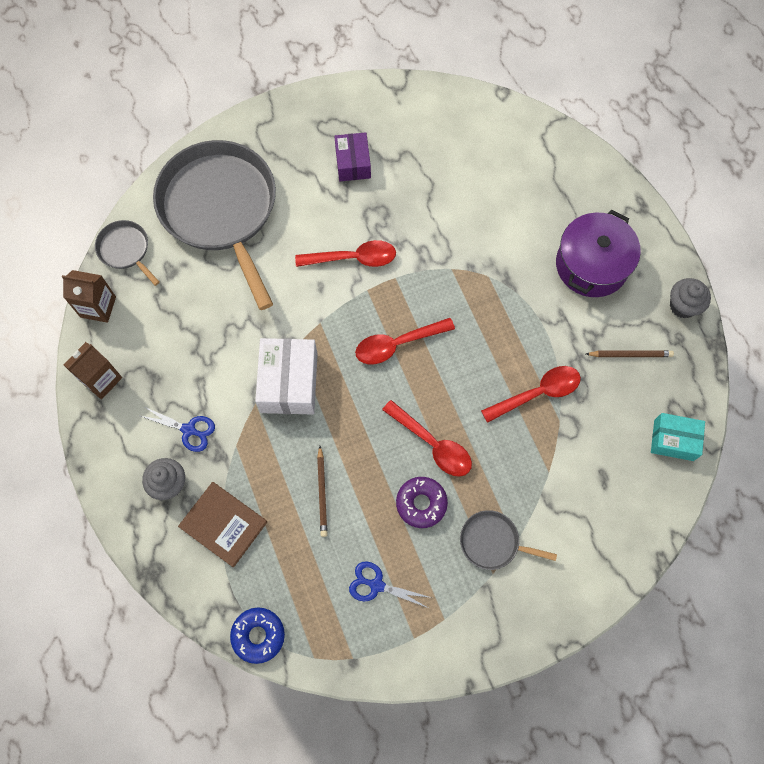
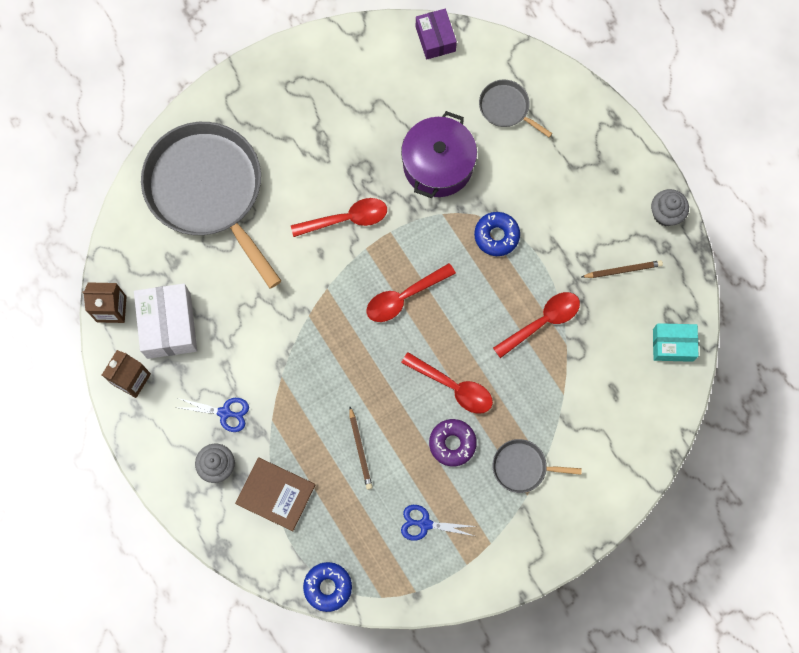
camera: 10 degrees left, 5 degrees up
(125, 250) = (124, 247): grey pan -> grey pan (506, 108)
(289, 382) = (309, 351): white box -> white box (169, 325)
(353, 163) = (328, 121): purple box -> purple box (435, 39)
(503, 299) = (496, 236): none -> blue donut
(591, 265) = (575, 187): purple pot -> purple pot (438, 165)

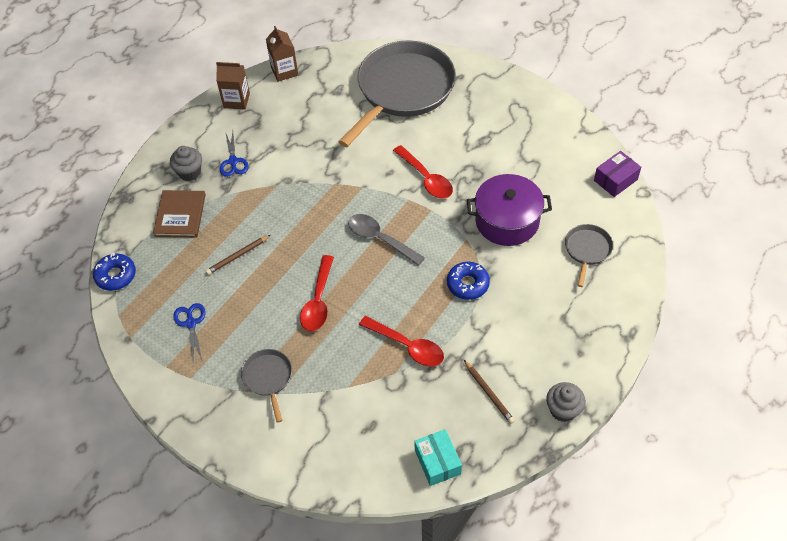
camera: 70 degrees right, 20 degrees down
(169, 325) = (287, 106): white box -> none
(404, 297) = (380, 239): red spoon -> grey spoon
(452, 443) = (268, 318): purple donut -> none

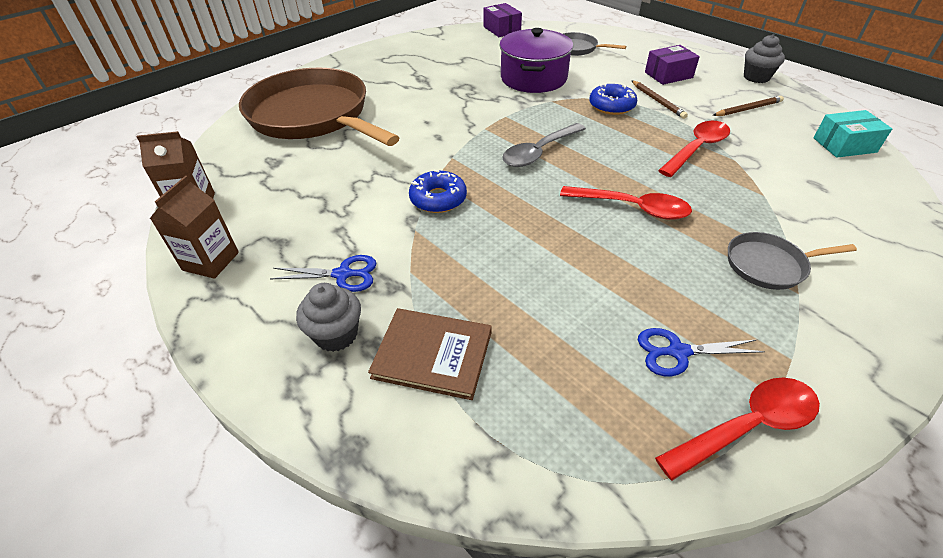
camera: 80 degrees left, 10 degrees down
(116, 275) = (560, 480): blue donut -> blue donut (438, 199)
(237, 256) = (542, 282): brown pencil -> brown pencil (657, 101)
(403, 90) = (313, 115): grey pan -> brown pan
(426, 178) = (458, 114): red spoon -> red spoon (746, 426)
(546, 330) = (668, 75): none -> purple box

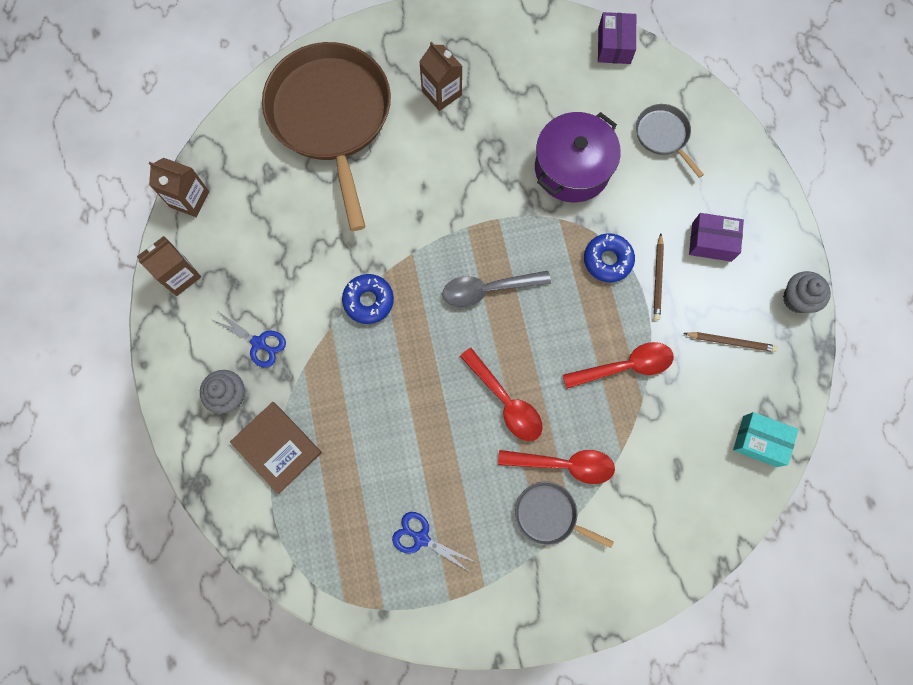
camera: 30 degrees right, 30 degrees up
(398, 79) = (441, 93): none -> brown carton
(746, 426) = (414, 605): red spoon -> red spoon (563, 464)

